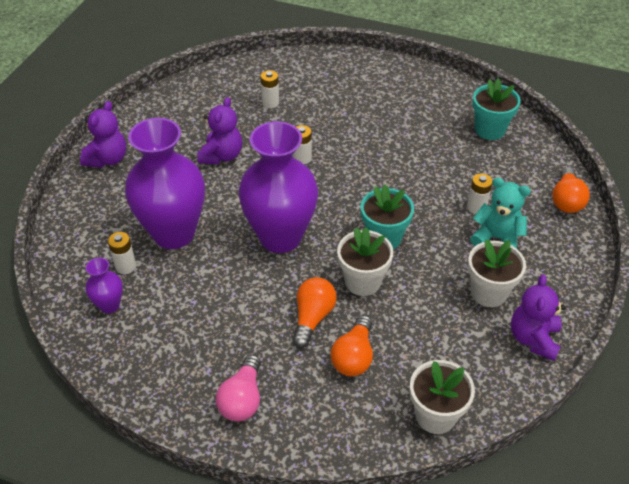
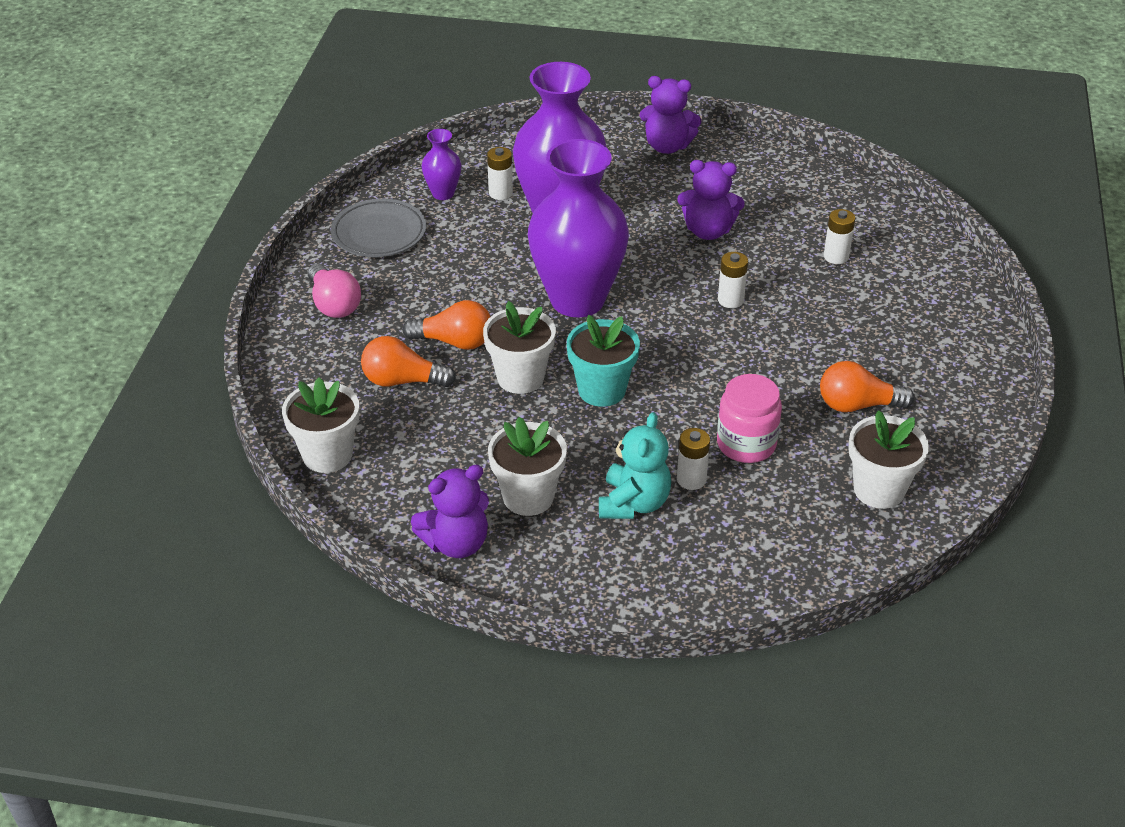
camera: 80 degrees right, 5 degrees down
(150, 357) = (379, 233): none -> grey plate
(242, 399) = (334, 304): pink light bulb -> pink light bulb turned 120 degrees counterclockwise
(446, 177) = (746, 444): none -> pink jar
(490, 130) = (879, 490): turquoise flower pot -> white flower pot
(533, 339) = (456, 543): purple teddy bear -> purple teddy bear turned 150 degrees clockwise
(566, 200) = (742, 584): orange light bulb -> orange light bulb (857, 405)

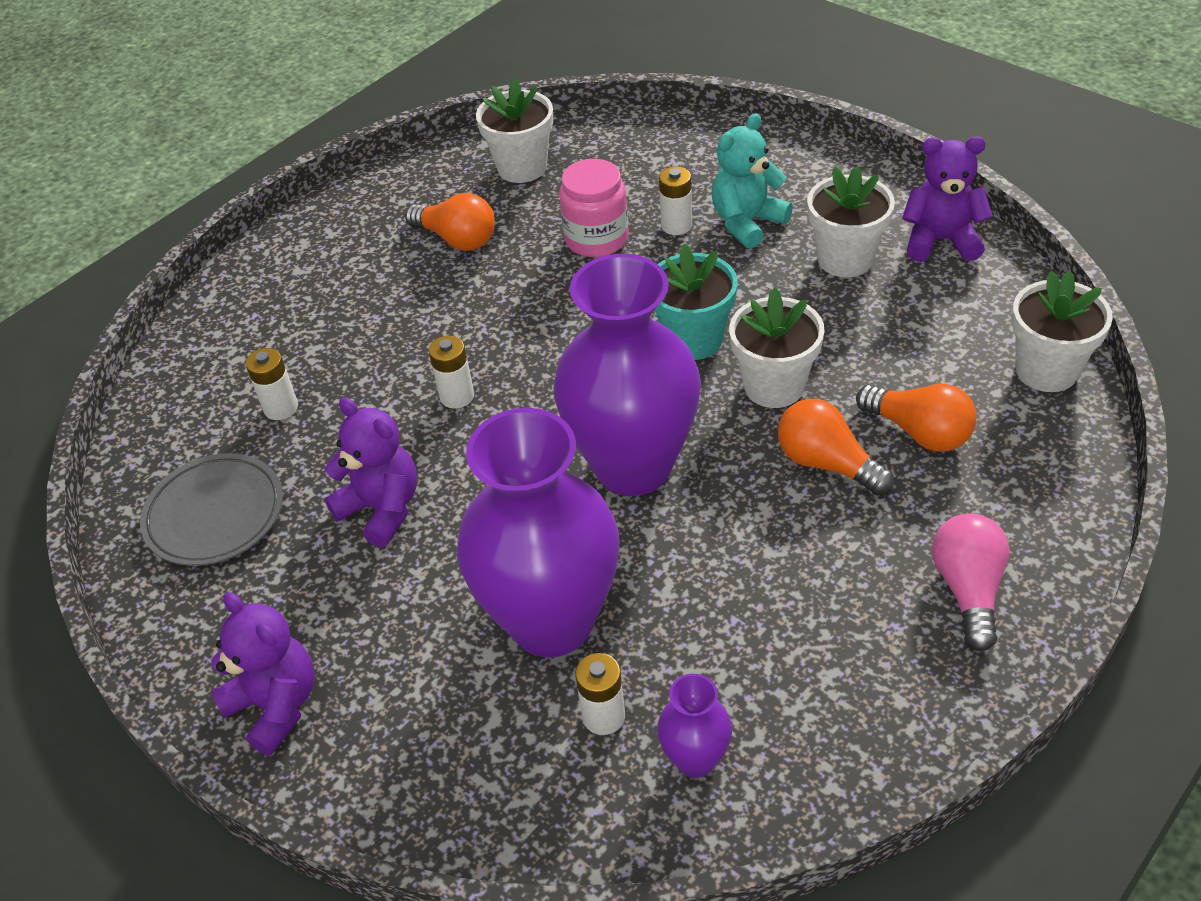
camera: 145 degrees left, 5 degrees up
(379, 233) = (844, 709): grey plate -> grey plate (215, 515)

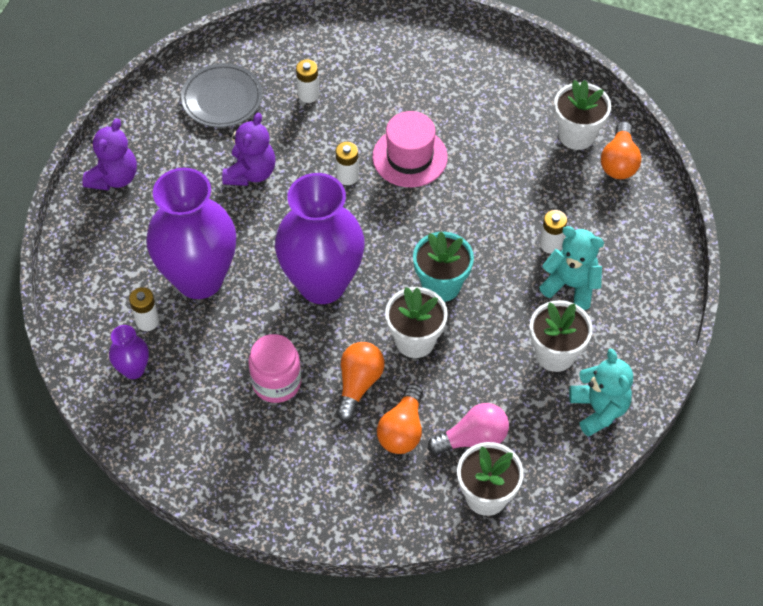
camera: 65 degrees right, 10 degrees up
(457, 239) = (487, 125): orange light bulb -> orange light bulb (619, 162)
(463, 324) = (409, 157): none -> pink hat
(596, 239) = (518, 202): pink jar -> pink jar (276, 382)
(940, 241) = (599, 409): purple teddy bear -> turquoise teddy bear
(968, 589) = (283, 478): pink light bulb -> pink light bulb (473, 438)

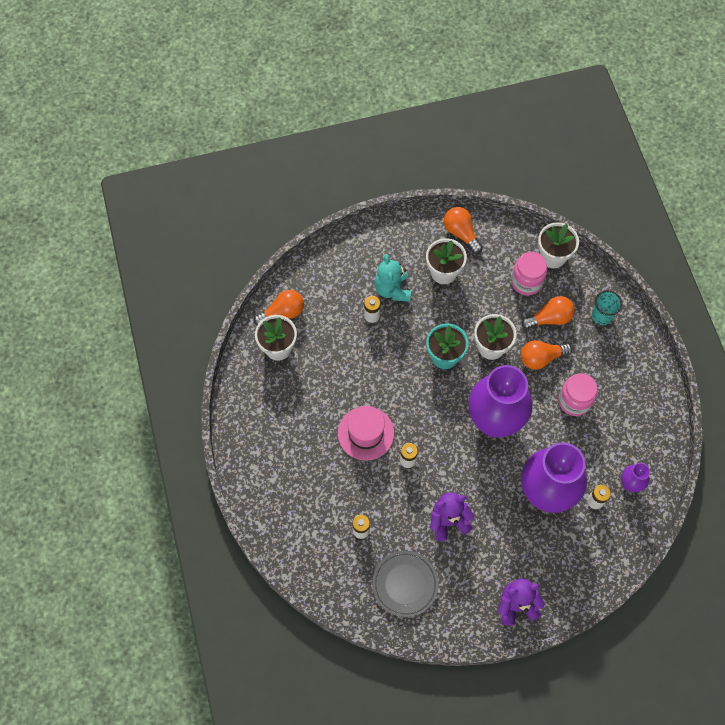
camera: 125 degrees left, 10 degrees up
(359, 493) = (601, 316): none -> turquoise cup
(473, 438) = (526, 281): pink light bulb -> pink jar
(599, 409) = (461, 233): turquoise teddy bear -> orange light bulb

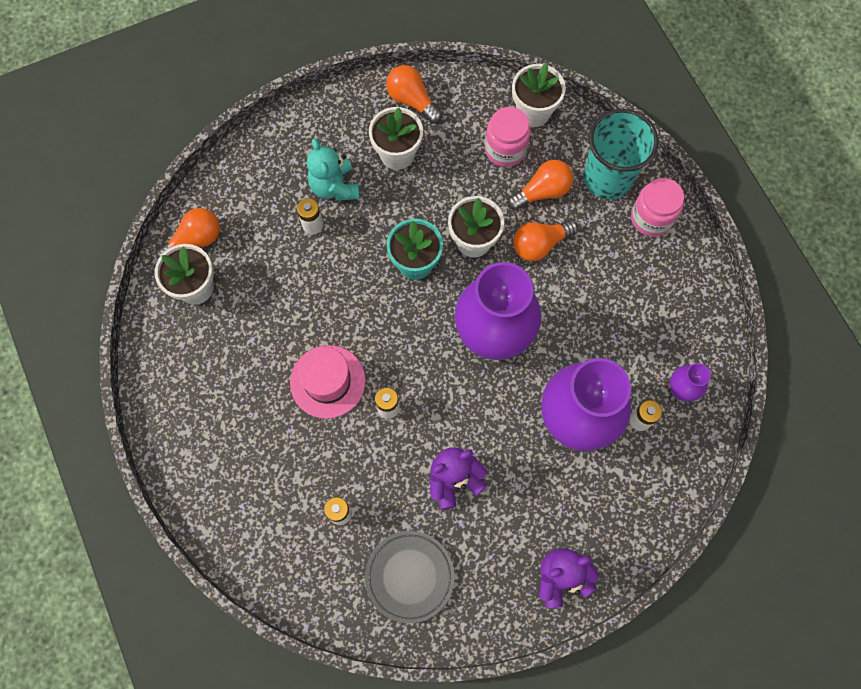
camera: 10 degrees left, 5 degrees up
(574, 401) = (591, 293): pink jar -> pink jar (651, 218)
(601, 316) = (607, 178): turquoise cup -> turquoise cup, size x1.85

